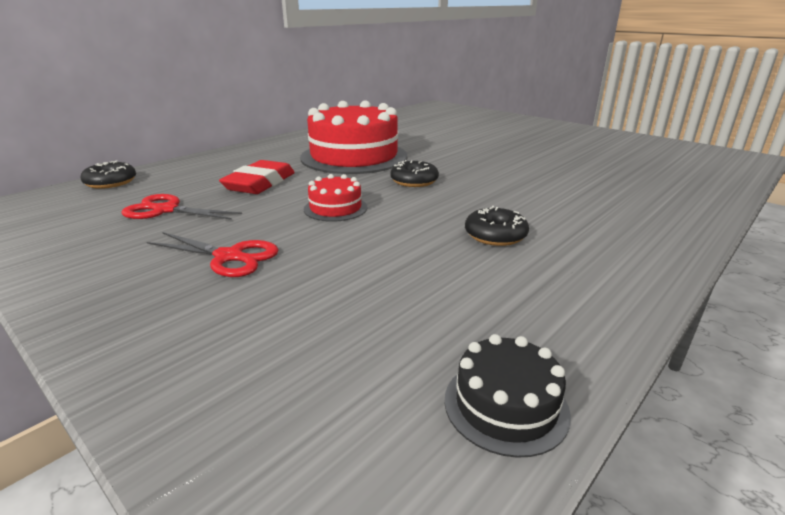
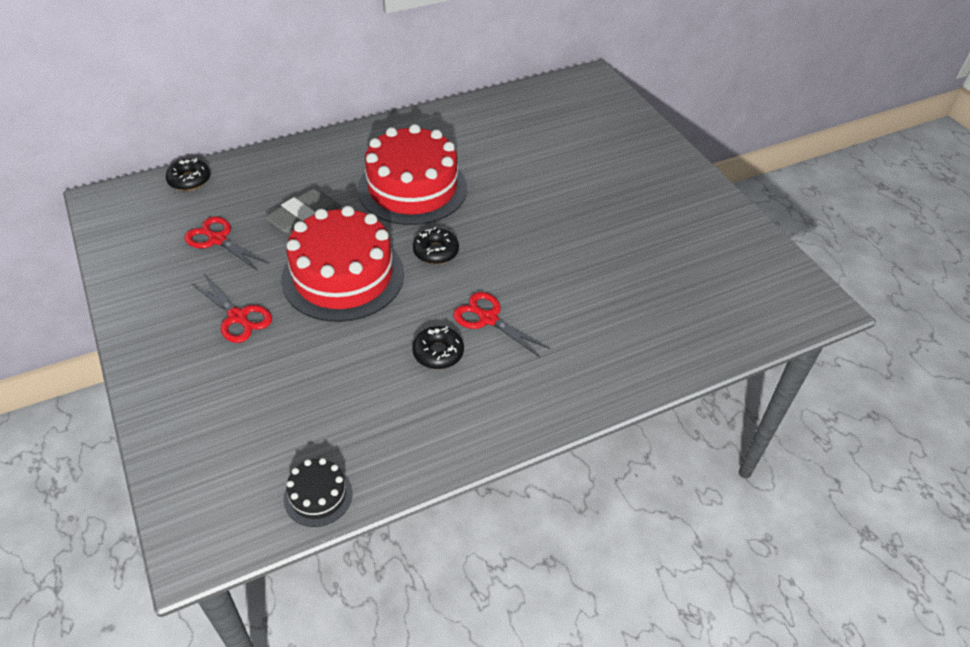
camera: 20 degrees right, 20 degrees up
(260, 183) = (304, 216): red eraser -> grey eraser
(335, 208) = (343, 276): red cake -> red cake, size x2.23
(514, 206) = (488, 319): none -> red scissors

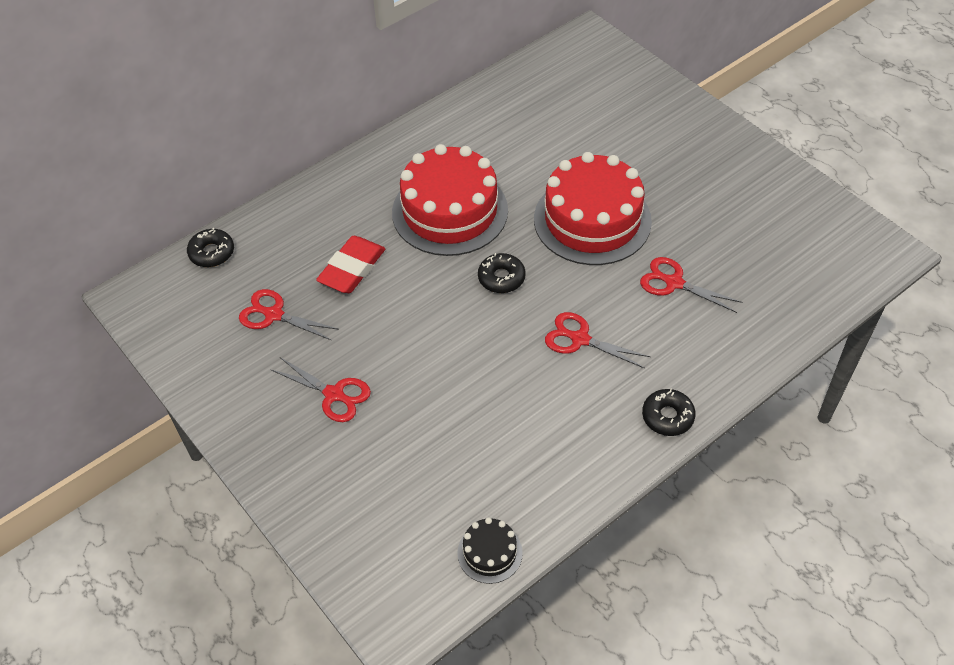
camera: 10 degrees left, 5 degrees up
(304, 216) = (352, 268): grey eraser -> red eraser
(343, 276) = (420, 326): red cake -> red cake (592, 220)
(438, 352) = (545, 386): black donut -> black donut (667, 416)
(598, 289) = (674, 283): none -> red scissors

